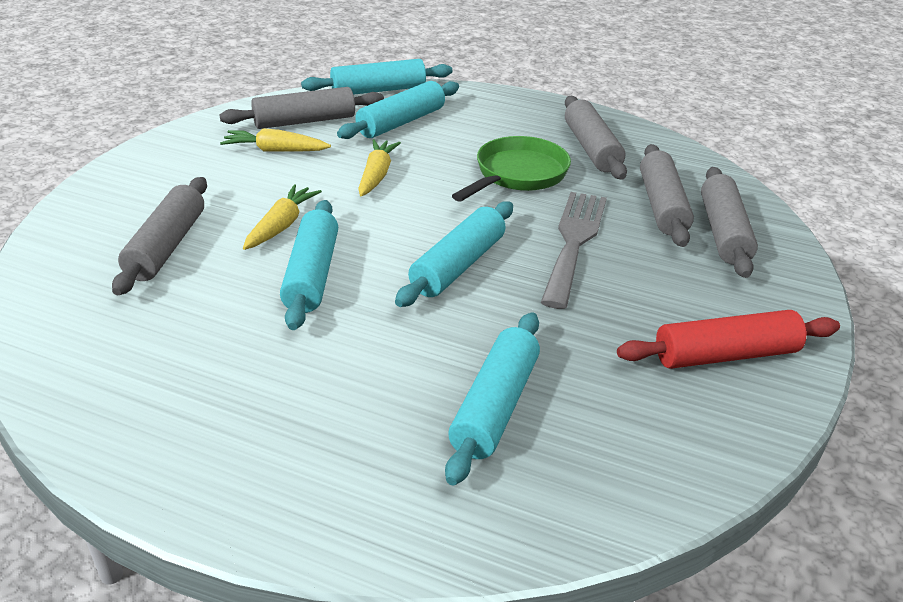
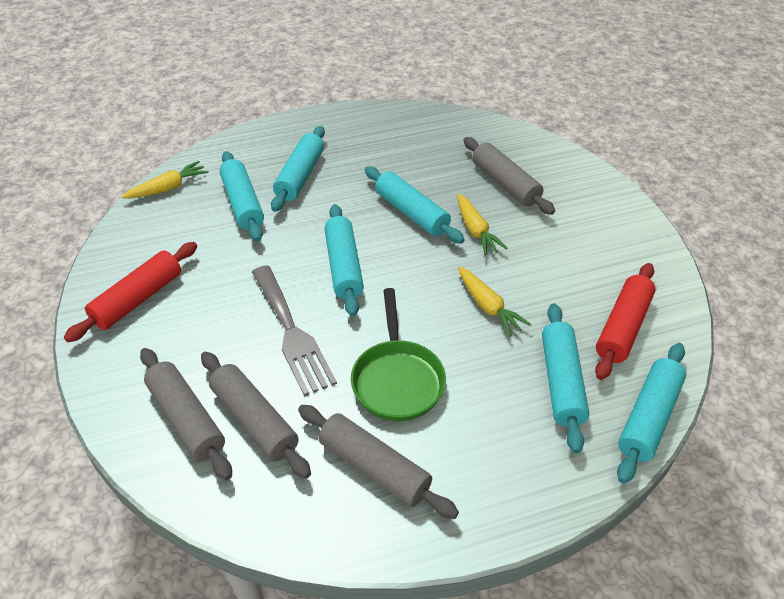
camera: 140 degrees right, 10 degrees up
(275, 150) = (584, 283): yellow carrot -> yellow carrot (168, 188)
(304, 121) = (623, 327): grey rolling pin -> red rolling pin
(370, 402) = (300, 176): none -> turquoise rolling pin

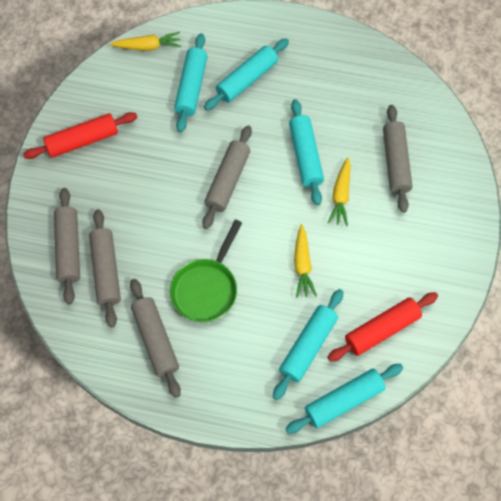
camera: 30 degrees right, 20 degrees up
(292, 333) = (163, 218): grey fork -> none
(344, 266) = (228, 181): turquoise rolling pin -> grey rolling pin

